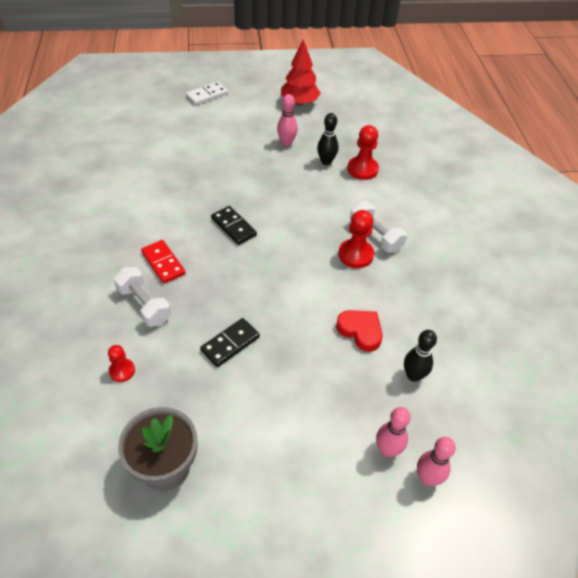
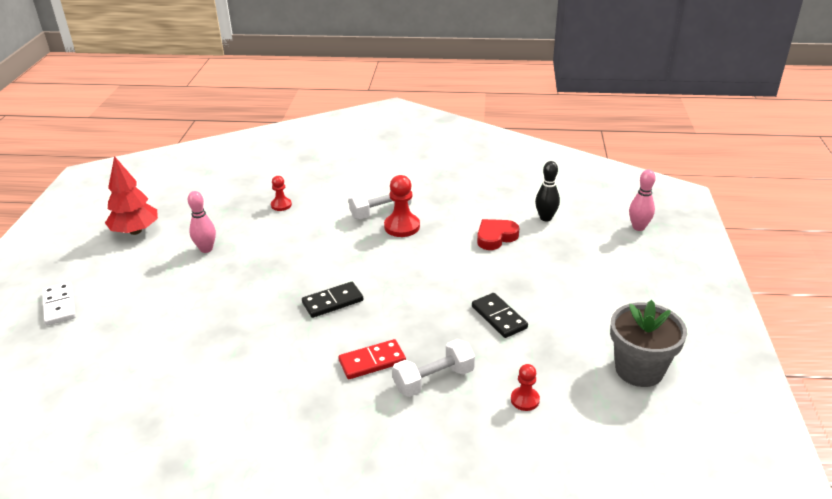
camera: 75 degrees left, 15 degrees down
(326, 162) = (256, 226): black bowling pin -> none
(362, 169) = (281, 205): red pawn -> red pawn, size x0.60
(387, 450) = (615, 241): pink bowling pin -> none

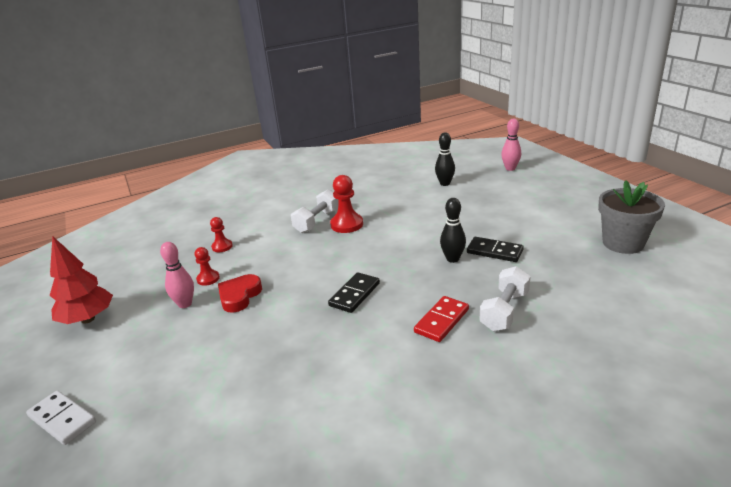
camera: 30 degrees left, 5 degrees down
(452, 307) = (452, 259): none -> black bowling pin
(495, 237) = (426, 206): red heart -> red heart (239, 296)
(525, 400) = (582, 293): red pawn -> red pawn (208, 279)

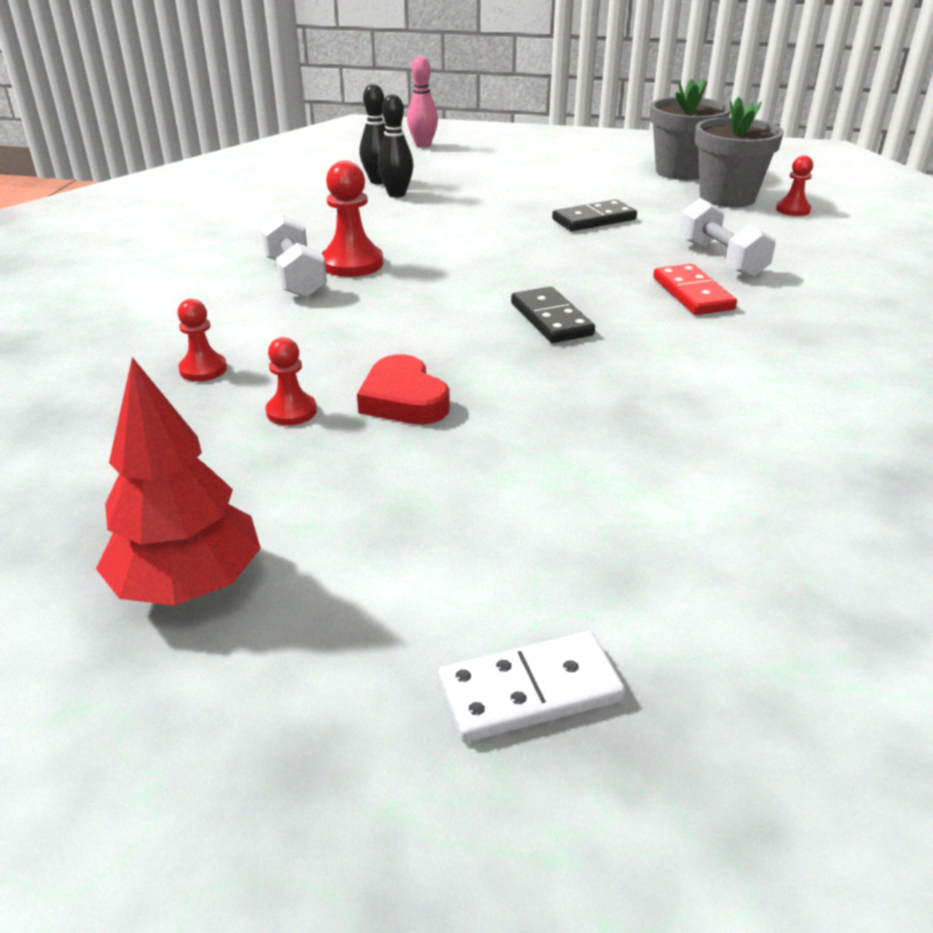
camera: 55 degrees left, 5 degrees up
(185, 304) = (337, 455): pink bowling pin -> none
(452, 259) = (570, 242): black bowling pin -> black bowling pin (396, 194)
(609, 275) = (727, 198): none -> grey flower pot
(635, 305) = (792, 210): none -> red pawn

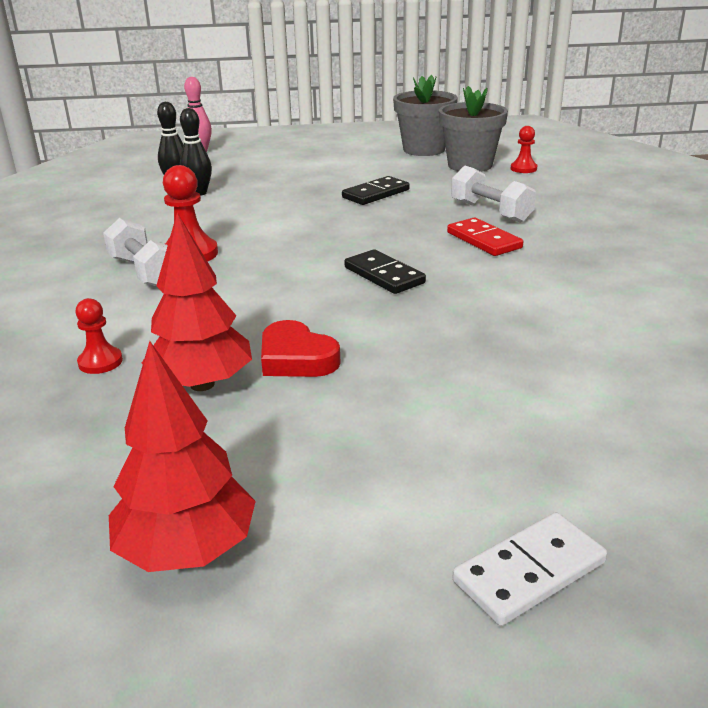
camera: 15 degrees left, 5 degrees down
(291, 411) = (202, 384): red pawn -> red tree

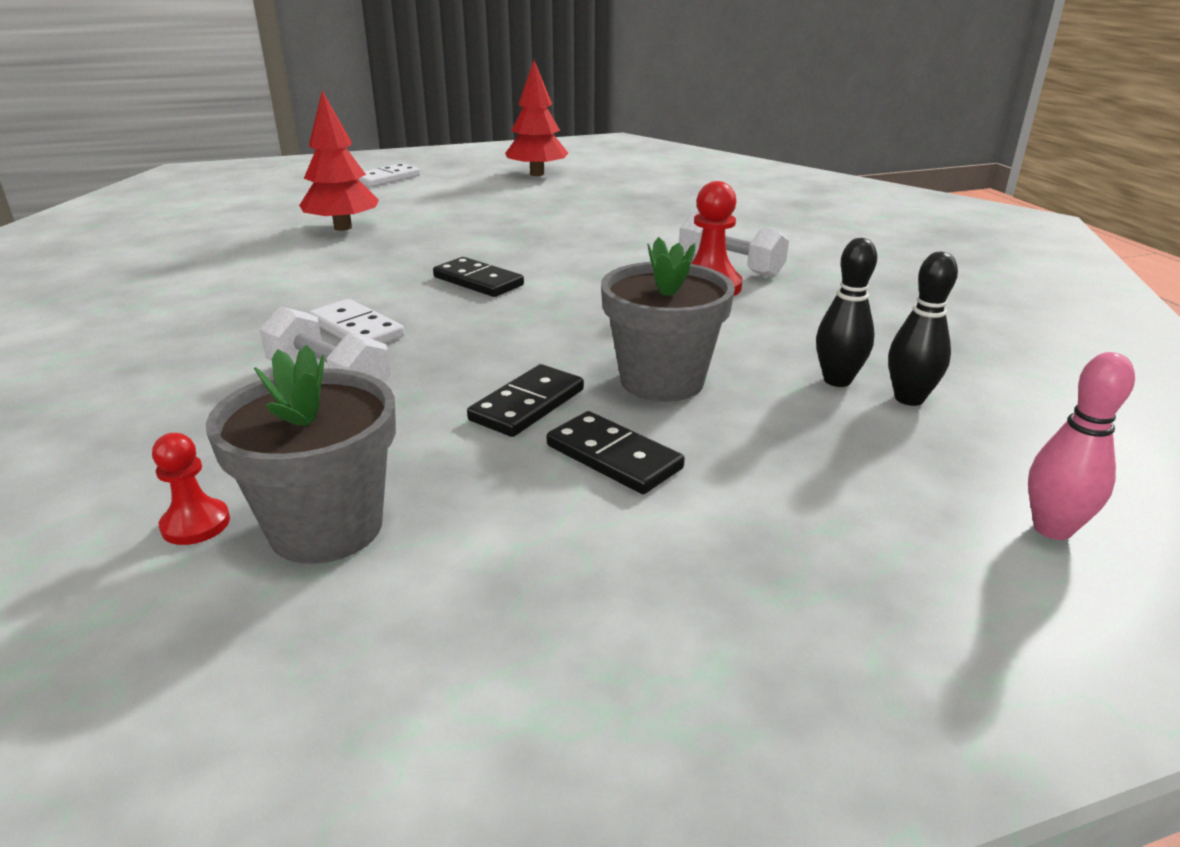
camera: 165 degrees right, 0 degrees up
(100, 362) = (668, 215): red pawn -> none
(202, 384) = (584, 211): red tree -> red tree (343, 227)
(296, 358) = (529, 225): red heart -> none
(344, 175) = (613, 457): none -> black domino
(424, 150) = (445, 608): grey flower pot -> grey flower pot (662, 381)
(483, 240) = (356, 329): red domino -> white domino

